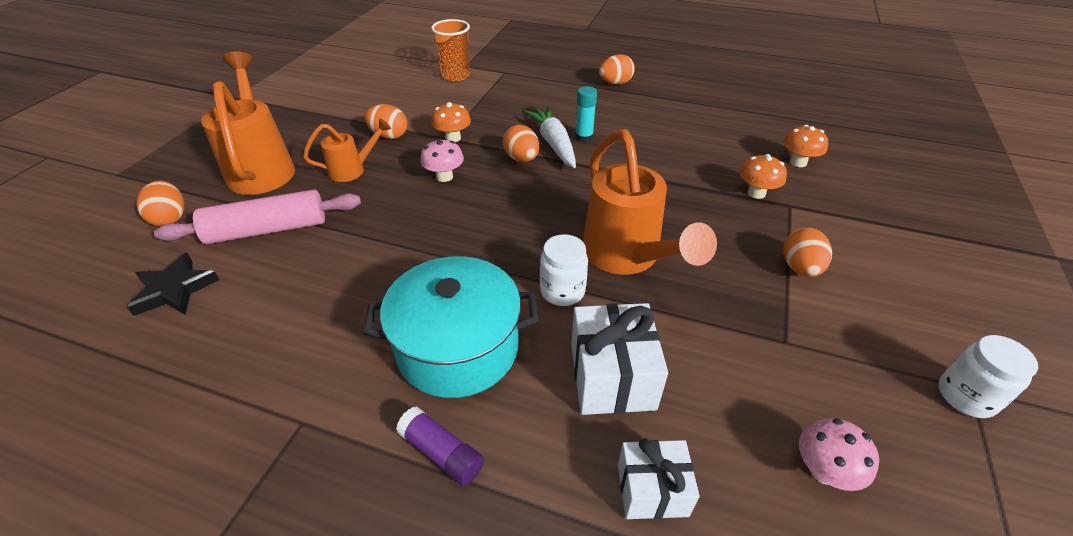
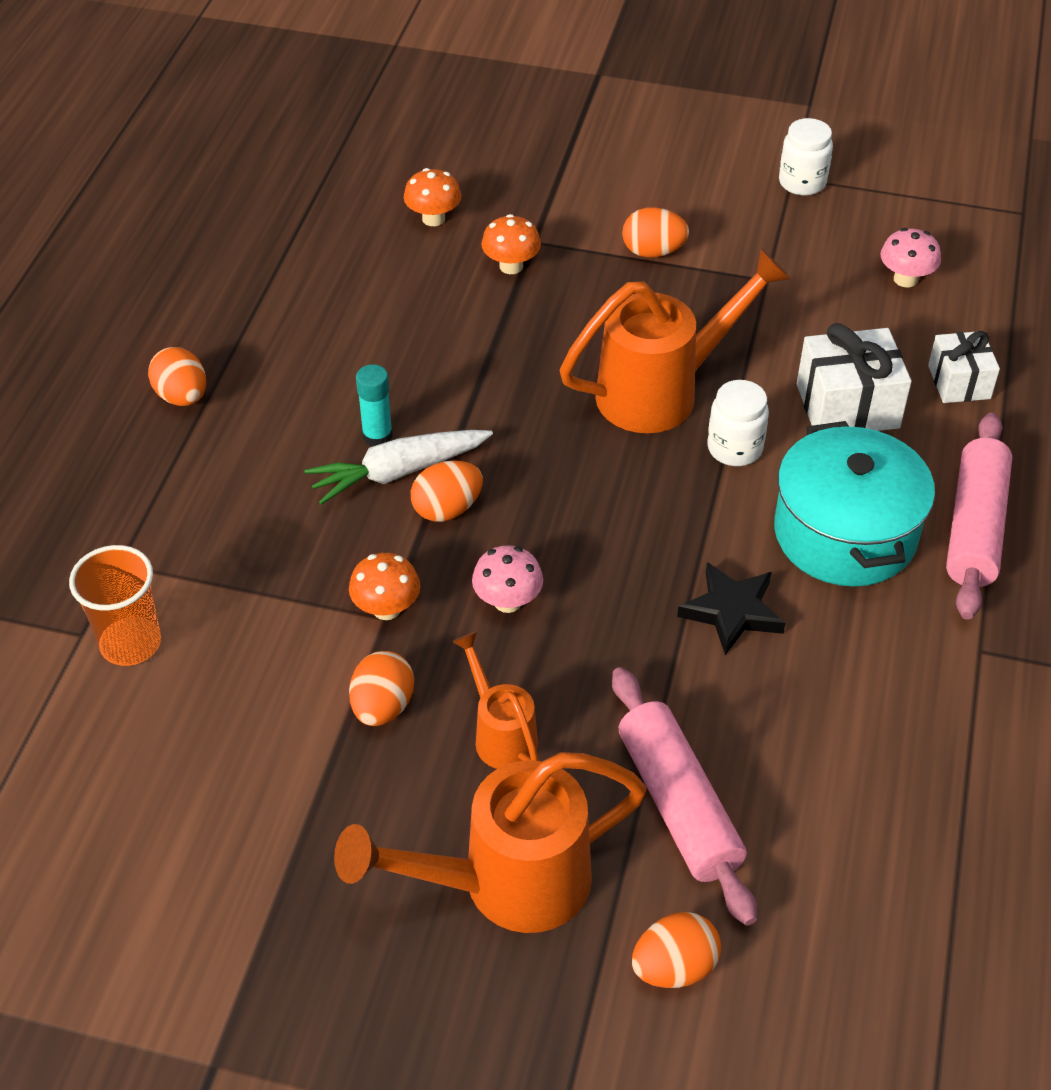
camera: 95 degrees left, 5 degrees up
(174, 289) = (830, 873): black star -> black star (732, 611)
(441, 453) = (974, 527): purple glue stick -> pink rolling pin

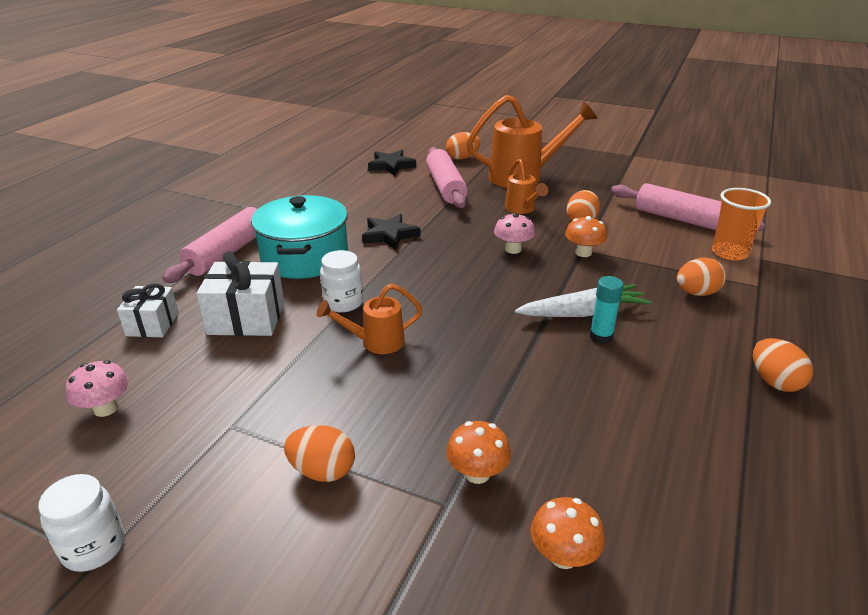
camera: 170 degrees left, 15 degrees down
(183, 743) = (680, 219): none -> pink rolling pin
(447, 509) = (547, 291): orange egg -> orange egg (696, 293)
(663, 391) = (375, 342): orange watering can -> orange watering can, size x0.53
(839, 892) = (391, 166): none -> black star

